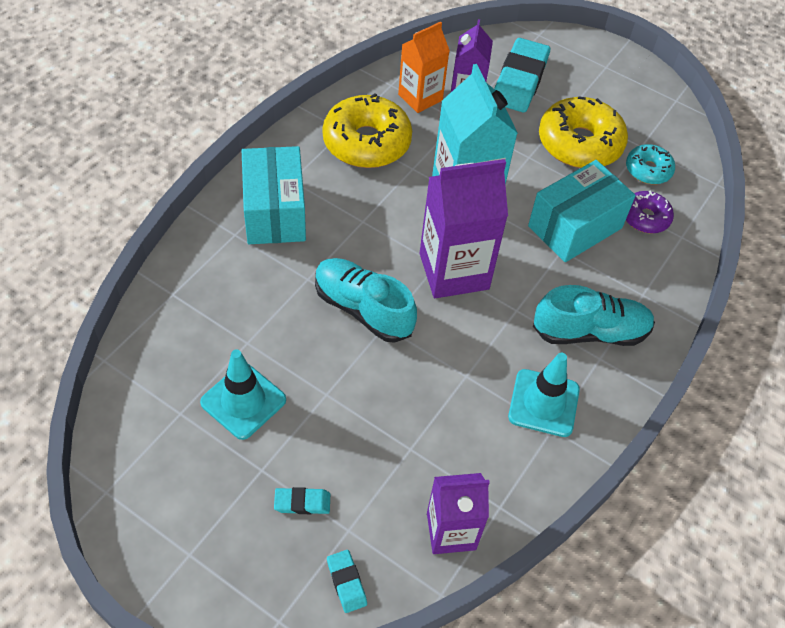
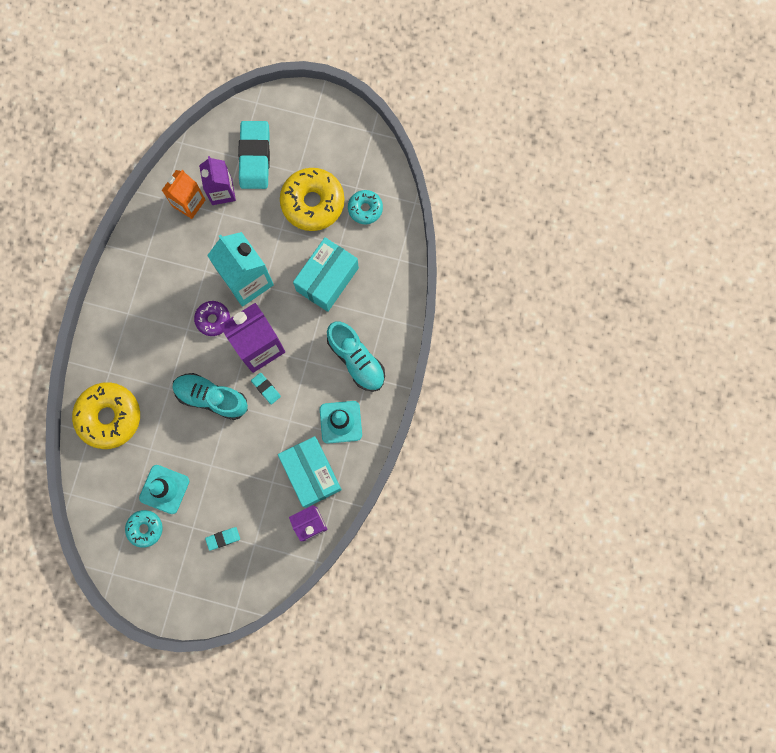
camera: 15 degrees left, 25 degrees up
(189, 445) = (145, 528): none -> turquoise donut
(274, 212) = (127, 344): turquoise box -> turquoise box (311, 473)
(346, 582) = (263, 574): turquoise eraser -> turquoise eraser (266, 389)
(366, 142) = (166, 260): yellow donut -> yellow donut (109, 417)
(590, 332) = (356, 360): turquoise shoe -> turquoise shoe turned 75 degrees clockwise
(645, 218) = (372, 253): purple donut -> purple donut (213, 319)

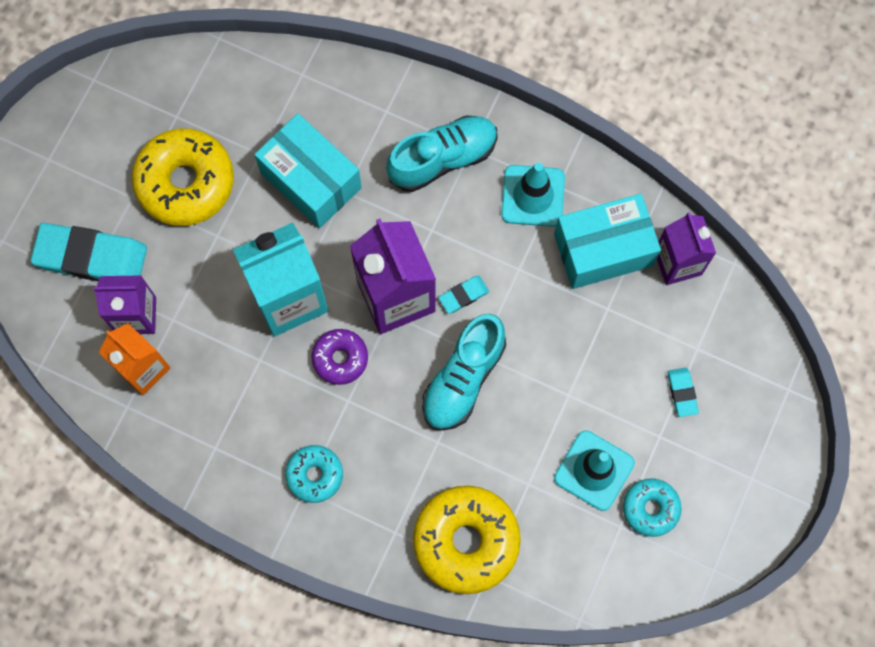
camera: 80 degrees left, 5 degrees down
(365, 209) = (212, 109): turquoise donut -> turquoise donut (315, 475)

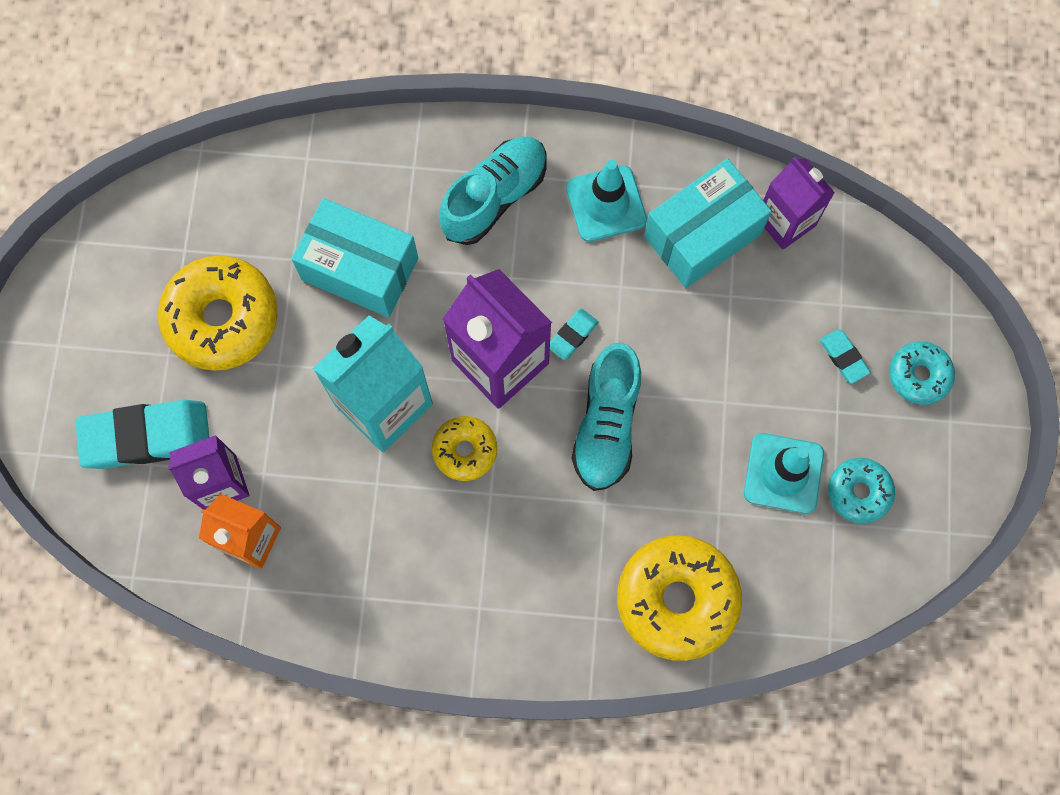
camera: 20 degrees left, 0 degrees up
(315, 475) = (485, 587): turquoise donut -> turquoise donut (919, 375)
(340, 358) = (465, 450): purple donut -> yellow donut

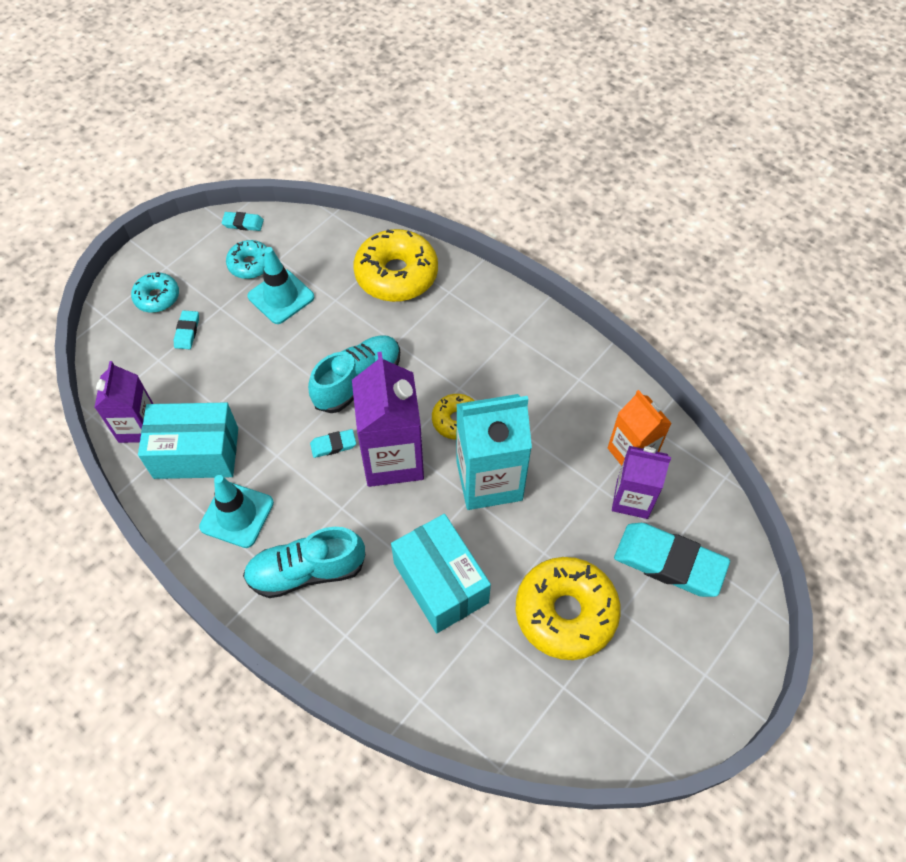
camera: 145 degrees left, 15 degrees down
(923, 545) = (243, 223): none -> turquoise eraser

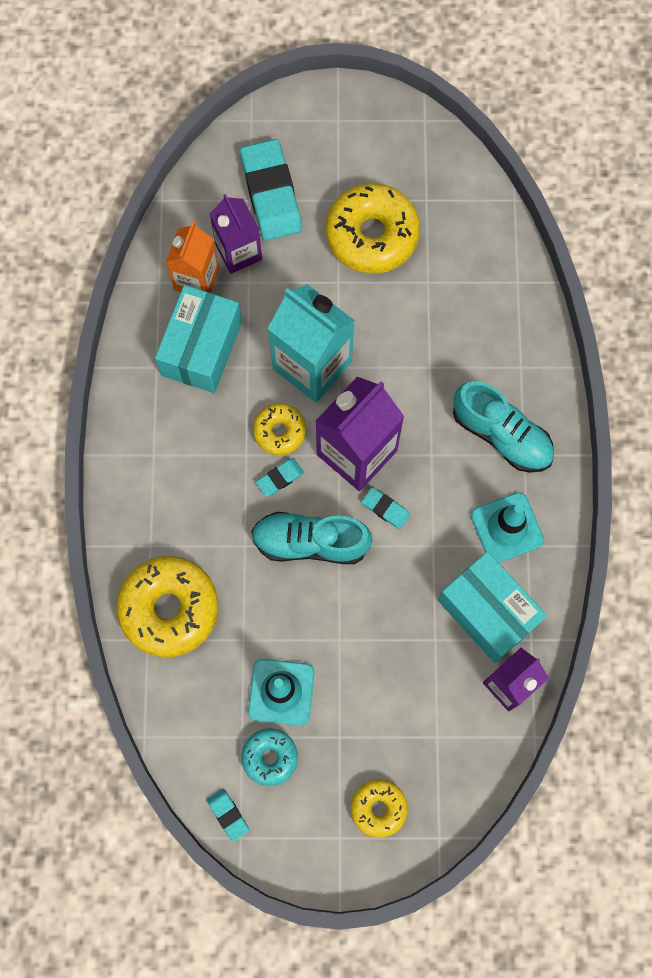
camera: 130 degrees left, 15 degrees up
(157, 297) = (378, 808): turquoise donut -> yellow donut
(187, 332) = (389, 740): turquoise eraser -> turquoise eraser (280, 478)
(440, 583) = (425, 334): turquoise box -> turquoise box (201, 348)

